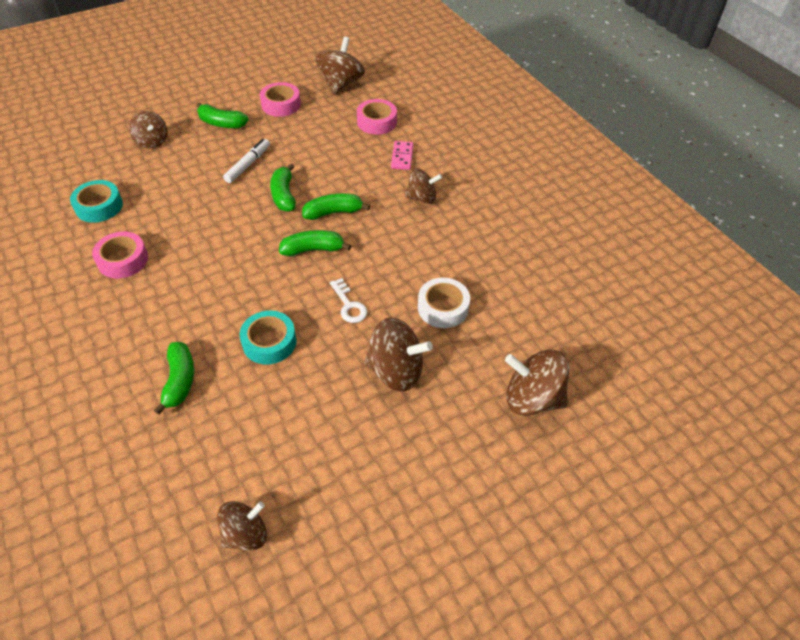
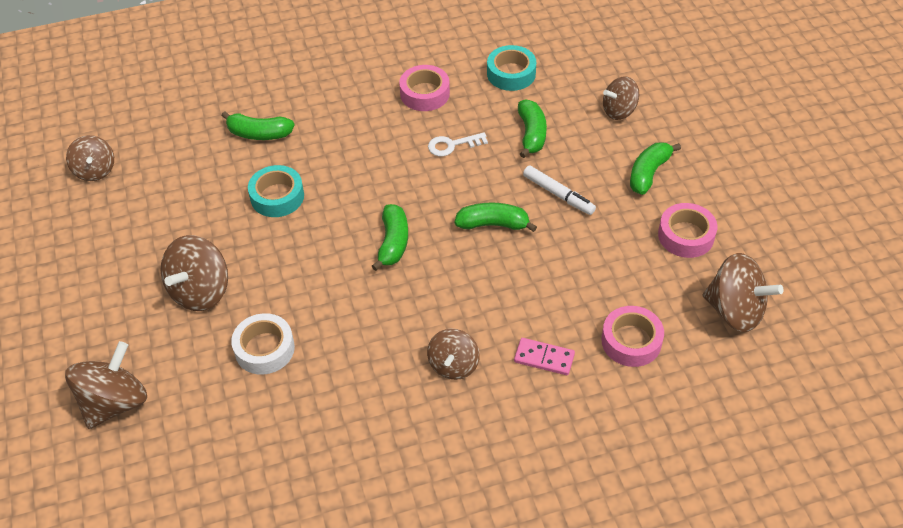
camera: 105 degrees right, 0 degrees up
(333, 212) = (450, 268): green banana -> green banana (531, 134)
(349, 305) = (300, 264): white key -> white key (452, 145)

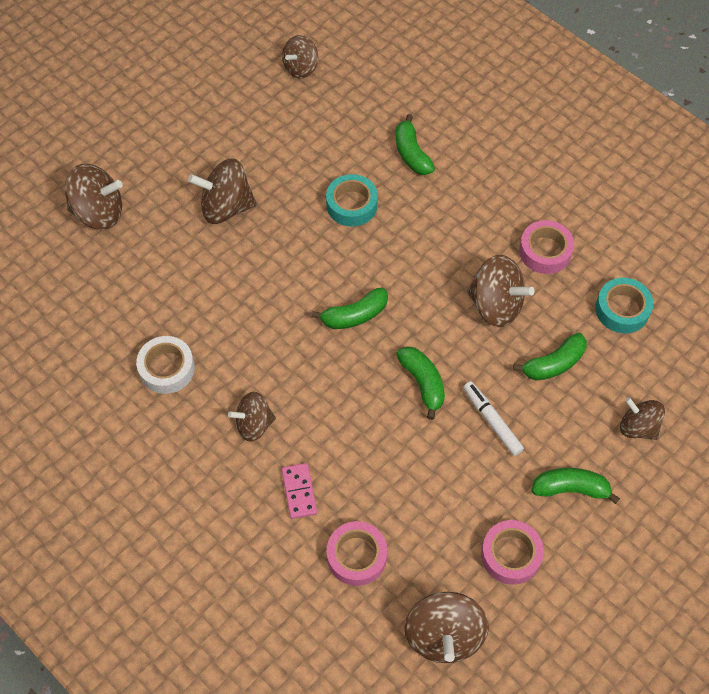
camera: 60 degrees right, 10 degrees up
(264, 349) = (196, 281): white tape -> white tape (167, 368)
(452, 145) = (496, 305): white key -> brown spinning top
(558, 195) = (492, 421): white marker -> white marker turned 135 degrees clockwise

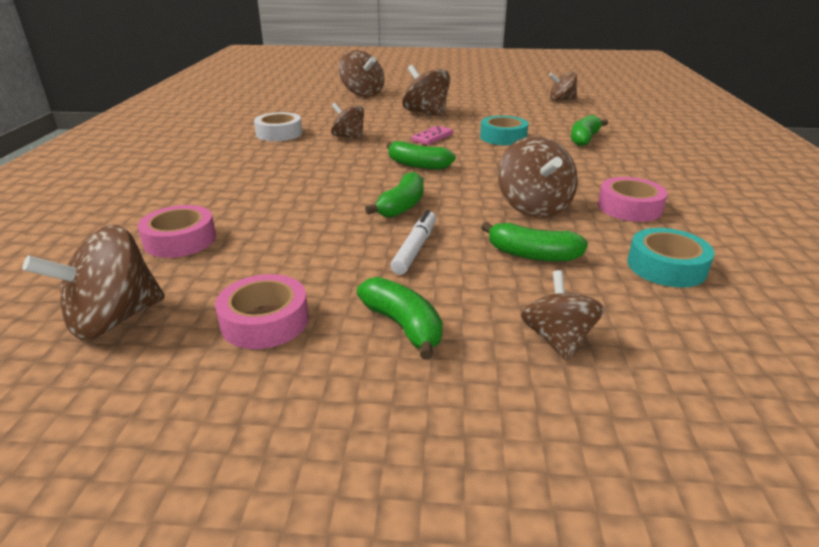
camera: 50 degrees right, 30 degrees down
(254, 424) = (269, 166): brown spinning top -> brown spinning top (348, 137)
(299, 491) = (225, 197): pink domino -> pink domino (432, 137)

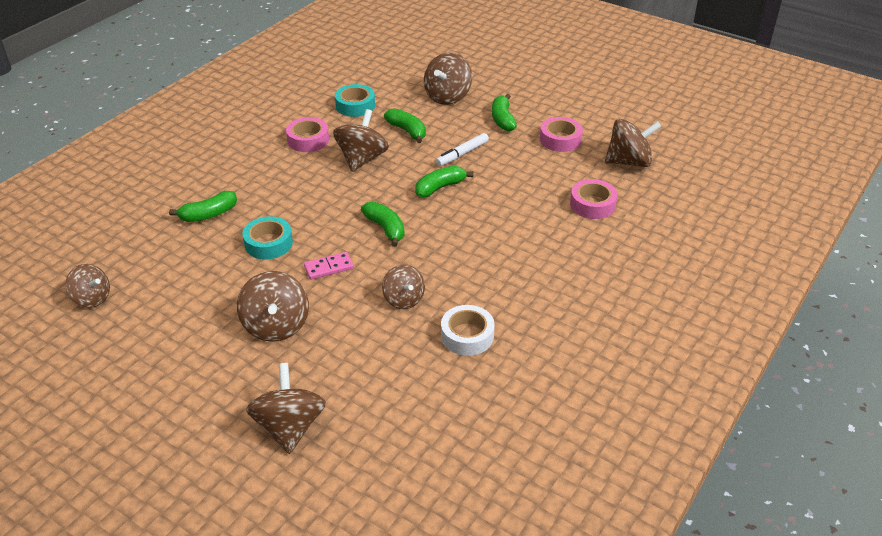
camera: 150 degrees left, 10 degrees up
(557, 339) = (447, 96): brown spinning top -> brown spinning top, size x1.52

